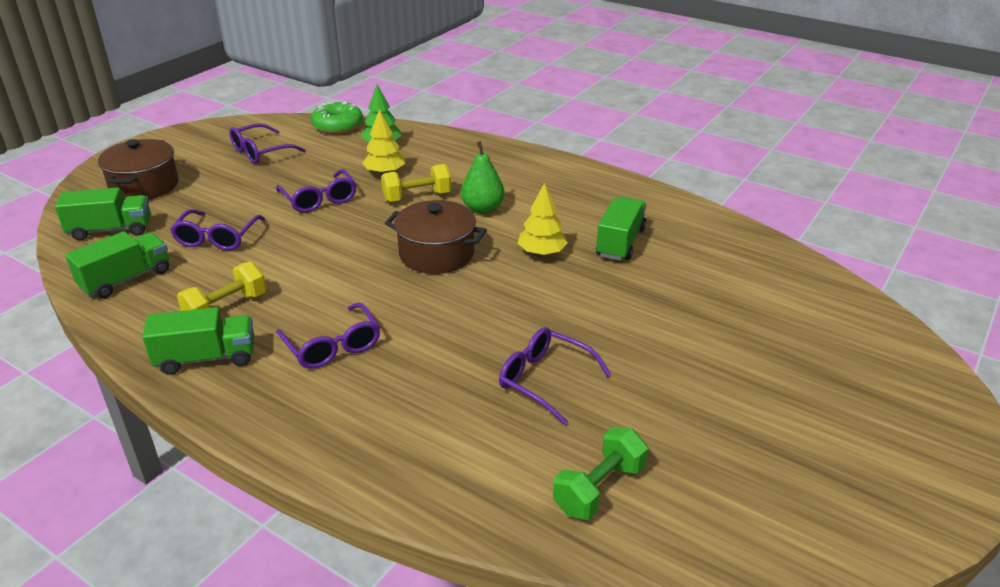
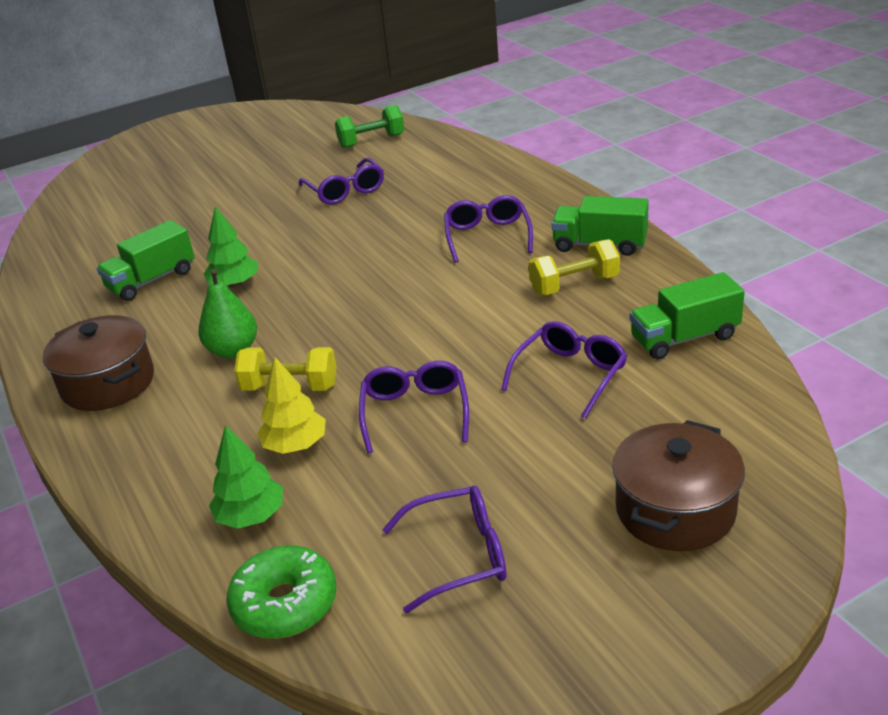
camera: 150 degrees left, 0 degrees up
(111, 230) = (717, 421): green truck -> none
(436, 254) = (334, 303): brown pot -> brown pot (108, 383)
(542, 253) = (234, 284): yellow tree -> green tree

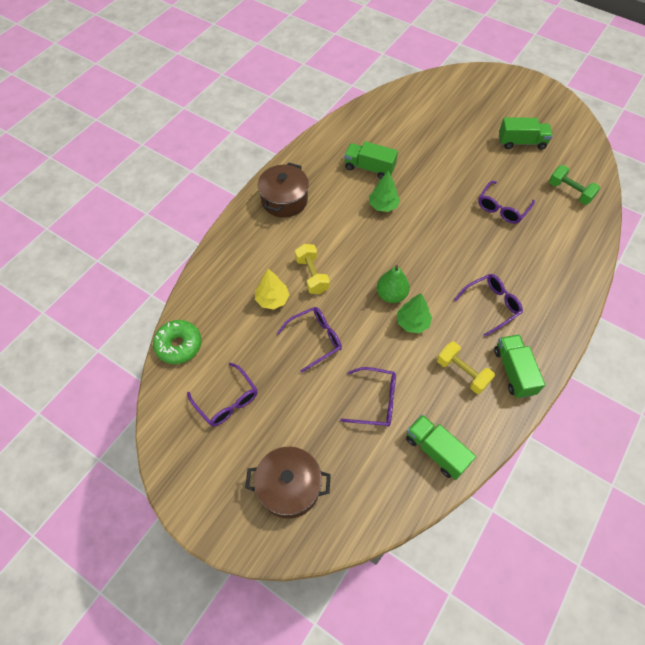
camera: 60 degrees right, 25 degrees up
(233, 350) = (329, 236): green pear -> green pear (391, 295)
(251, 516) = (222, 306): green tree -> green tree (412, 322)
(260, 152) = (521, 142): none -> green truck

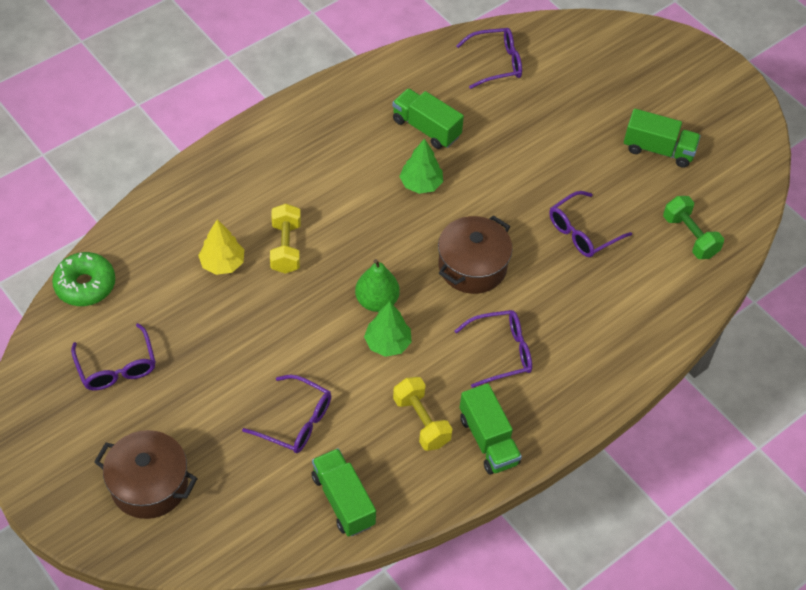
camera: 15 degrees right, 5 degrees down
(284, 200) = (293, 141): brown pot -> brown pot (472, 266)
(315, 339) = (255, 327): purple glasses -> purple glasses (496, 63)
(513, 371) = (488, 440): green truck -> green truck turned 150 degrees clockwise

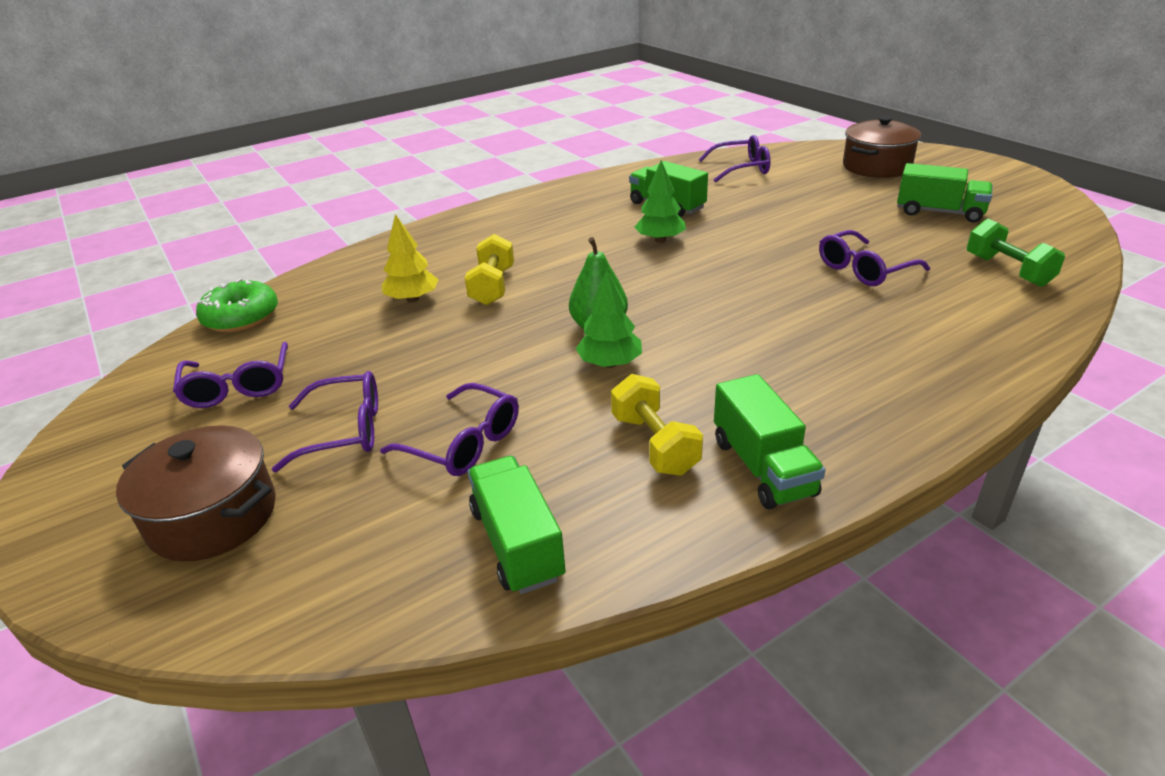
camera: 10 degrees right, 20 degrees down
(472, 266) = (725, 297): brown pot -> brown pot (876, 167)
(501, 352) = (772, 371): purple glasses -> purple glasses (345, 431)

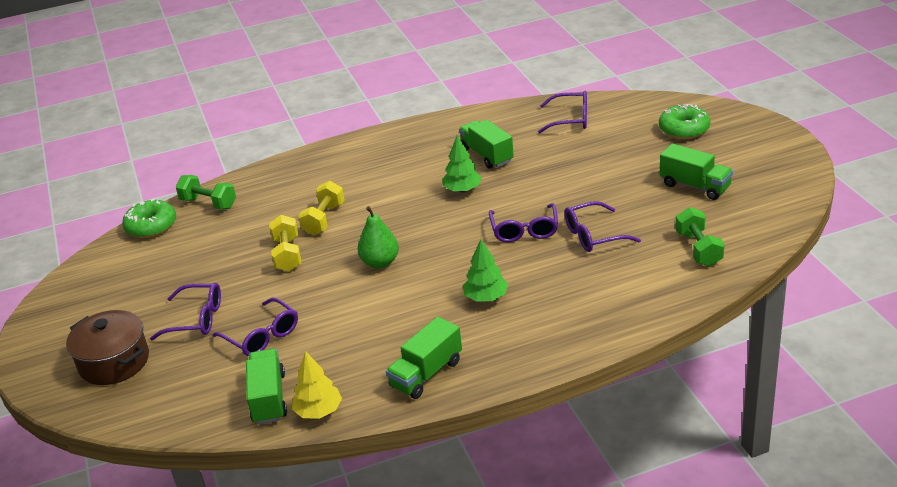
camera: 15 degrees right, 0 degrees up
(238, 387) = (140, 280): purple glasses -> purple glasses (524, 230)
(320, 284) = (208, 203): none -> green dumbbell
(412, 299) = (266, 224): yellow tree -> yellow tree (319, 411)
(610, 364) = (373, 292): green tree -> green tree (486, 297)
(654, 444) = (372, 351): yellow dumbbell -> yellow dumbbell (287, 255)
(762, 467) = (426, 374): green truck -> green truck turned 45 degrees clockwise
(876, 167) = (684, 129): brown pot -> green donut

